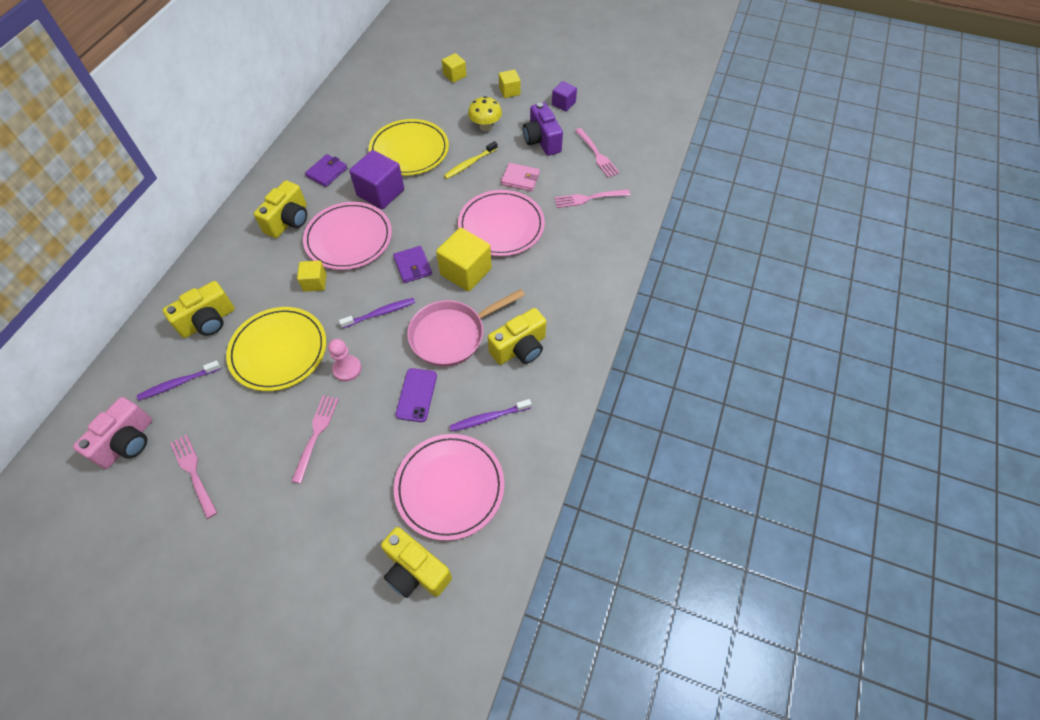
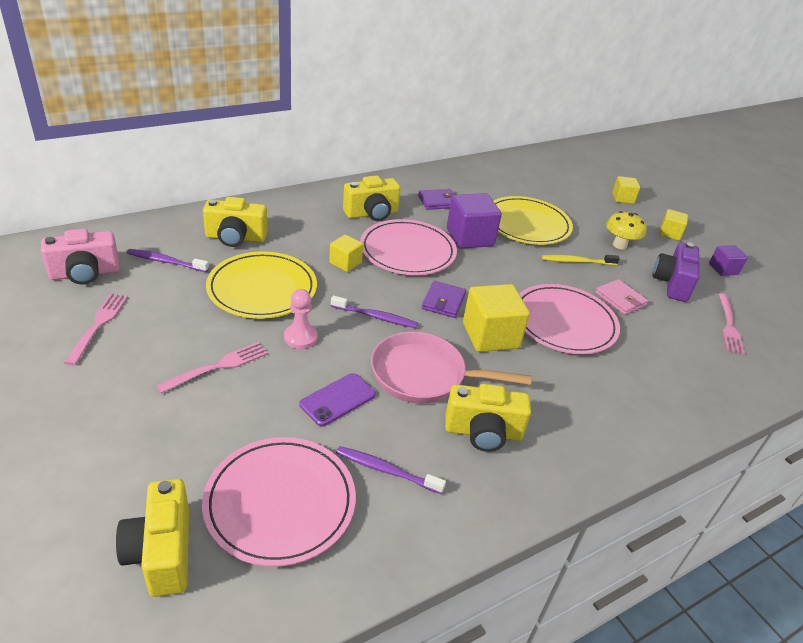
camera: 35 degrees right, 20 degrees down
(588, 198) = (686, 355): pink fork -> none

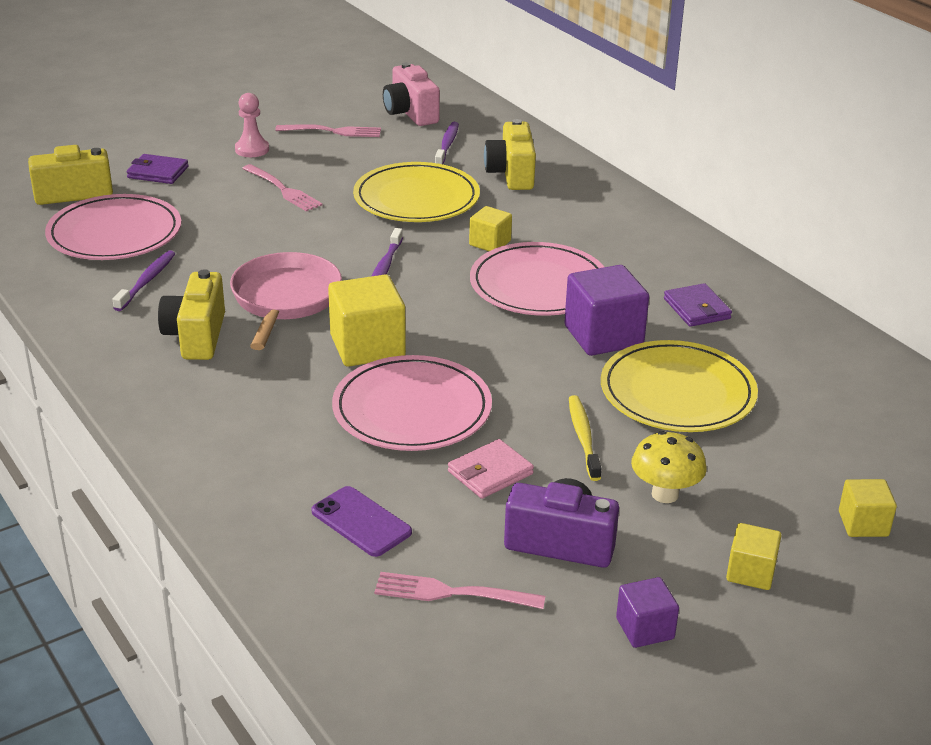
camera: 90 degrees right, 5 degrees down
(300, 337) = (336, 226): pink pawn -> pink pawn (252, 149)
(338, 399) = (242, 252): purple phone -> purple phone (361, 522)
(372, 214) = (623, 256): yellow camera -> none
(443, 301) = (430, 313): purple wallet -> purple wallet (158, 172)

